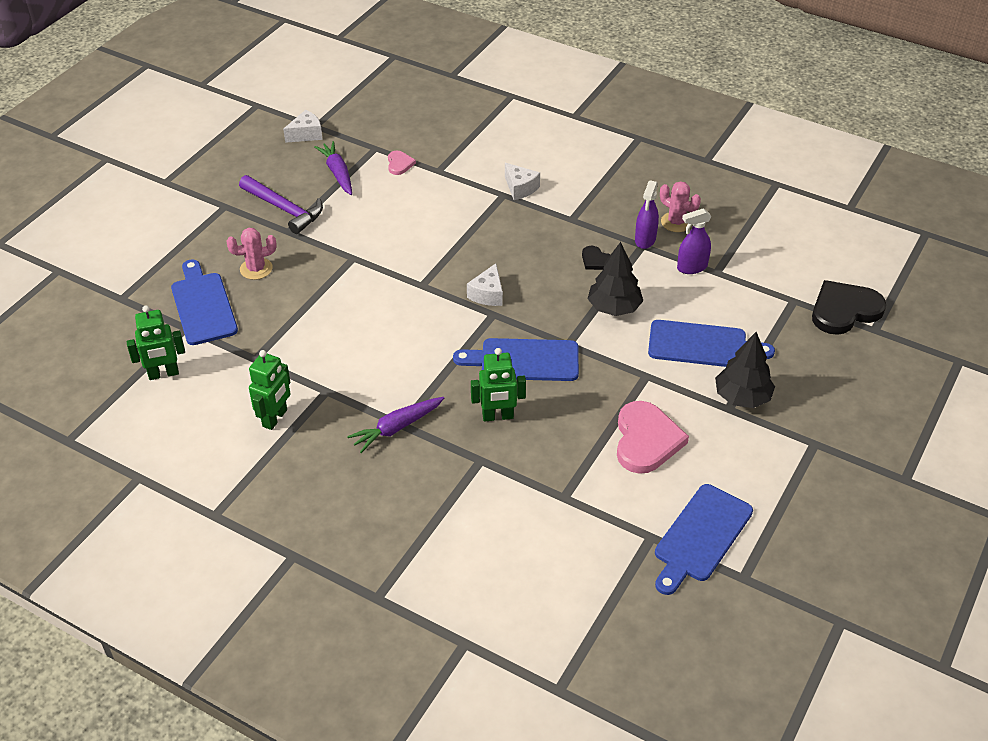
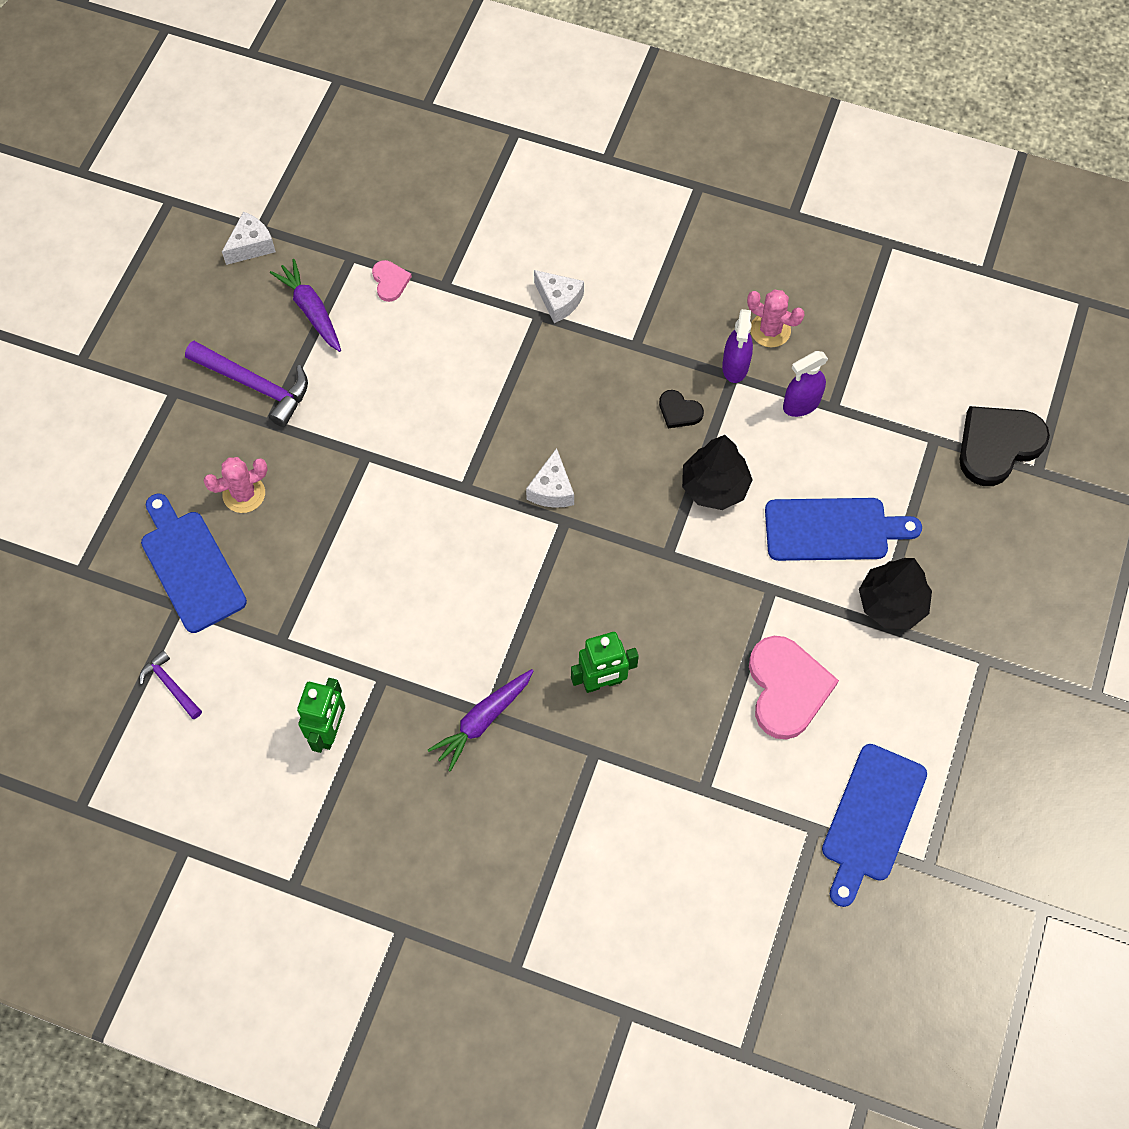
camera: 10 degrees left, 20 degrees up
(163, 374) = (170, 685): green robot -> purple hammer
(524, 360) = (618, 589): blue cutting board -> none

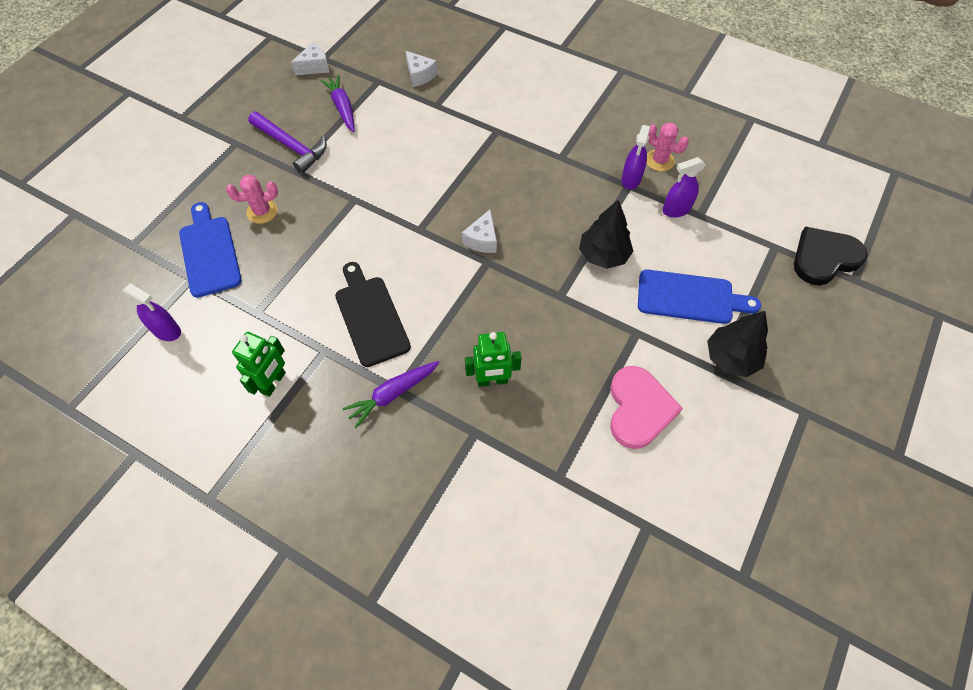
camera: 10 degrees right, 5 degrees down
(170, 685) = (167, 331): purple hammer -> purple spray bottle
(390, 281) = (400, 98): pink heart -> none
(430, 622) = (370, 317): none -> black cutting board
(559, 301) = (512, 124): white cheese -> white cheese (420, 75)
(679, 411) = (585, 202): black heart -> none
(871, 818) = (697, 527): blue cutting board -> none

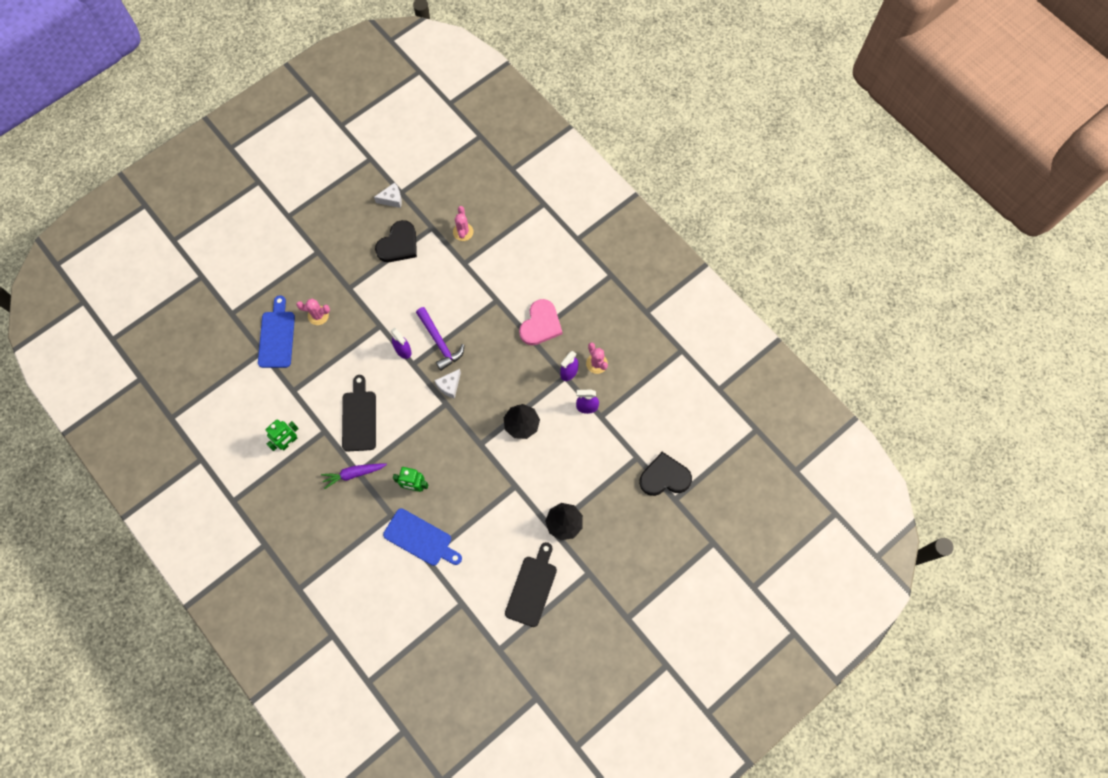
camera: 20 degrees right, 10 degrees up
(167, 331) = (237, 385): purple spray bottle -> purple spray bottle (403, 350)
(291, 146) = (353, 267): purple hammer -> purple hammer (439, 342)
(342, 108) = (398, 244): purple carrot -> black heart
(420, 75) = (463, 232): white cheese -> pink cactus
(639, 409) = (491, 535): pink heart -> pink heart (540, 324)
(690, 297) = (561, 474): blue cutting board -> blue cutting board (420, 538)
(738, 462) = (532, 587): none -> black cutting board

